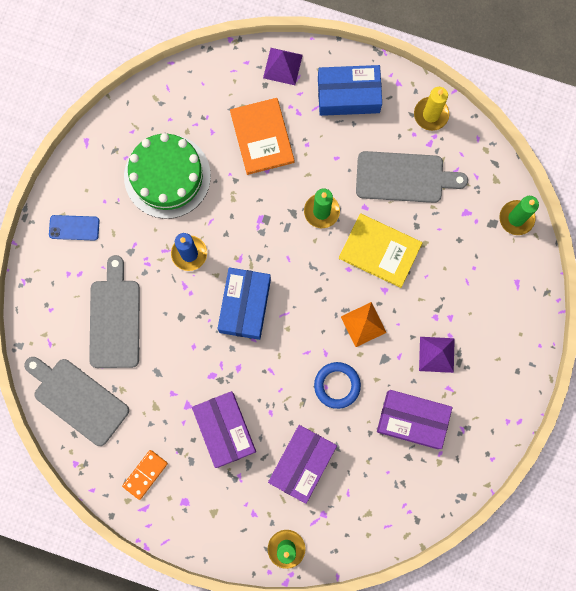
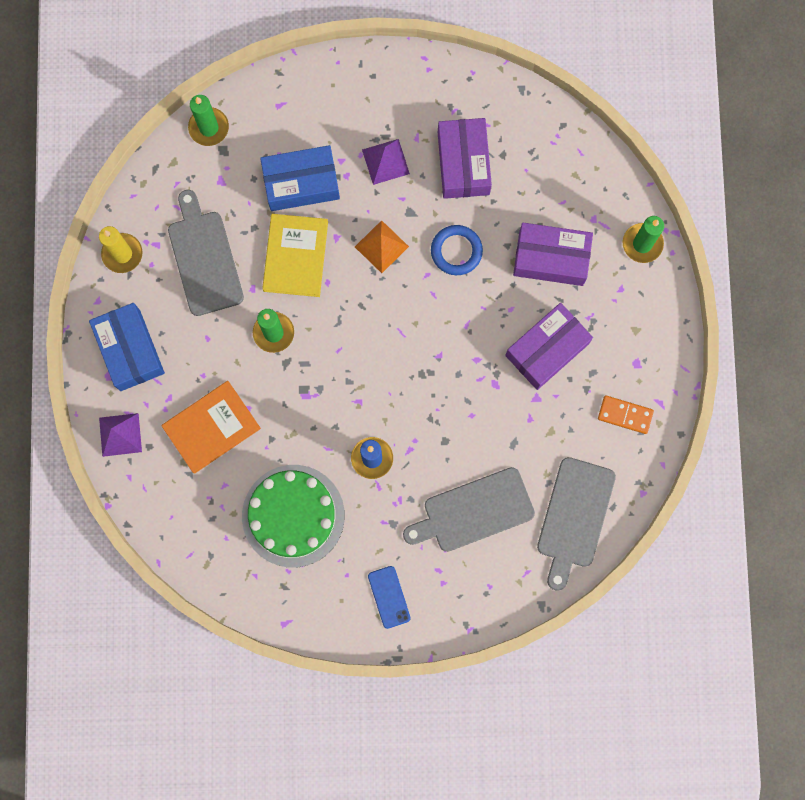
camera: 110 degrees left, 0 degrees up
(245, 305) = (407, 377): blue box -> blue box (301, 183)

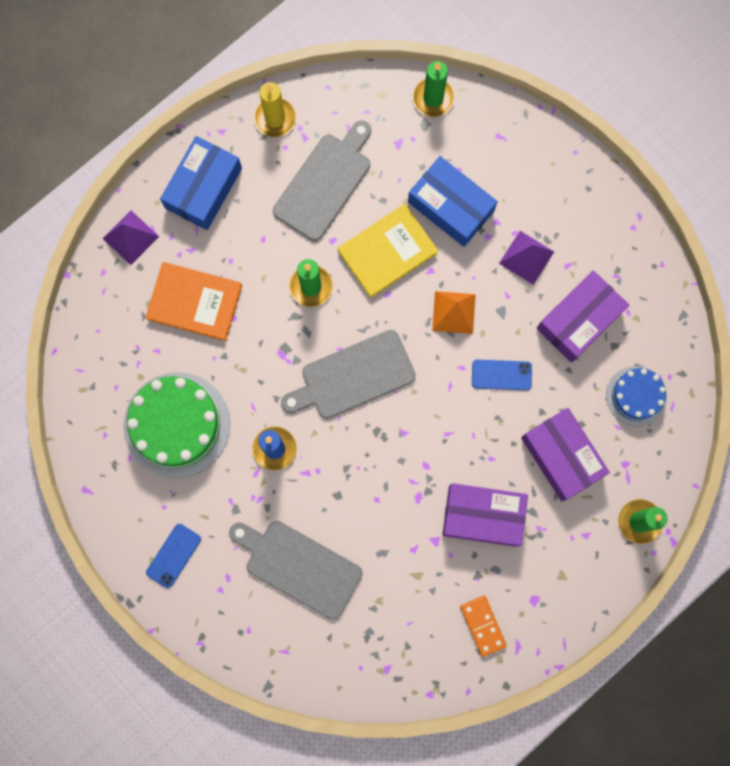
camera: 50 degrees right, 0 degrees up
(456, 251) = (501, 375): blue ring -> blue phone
(551, 170) = (636, 396): none -> blue cake
(574, 517) = (362, 653): grey cutting board -> grey cutting board (353, 376)

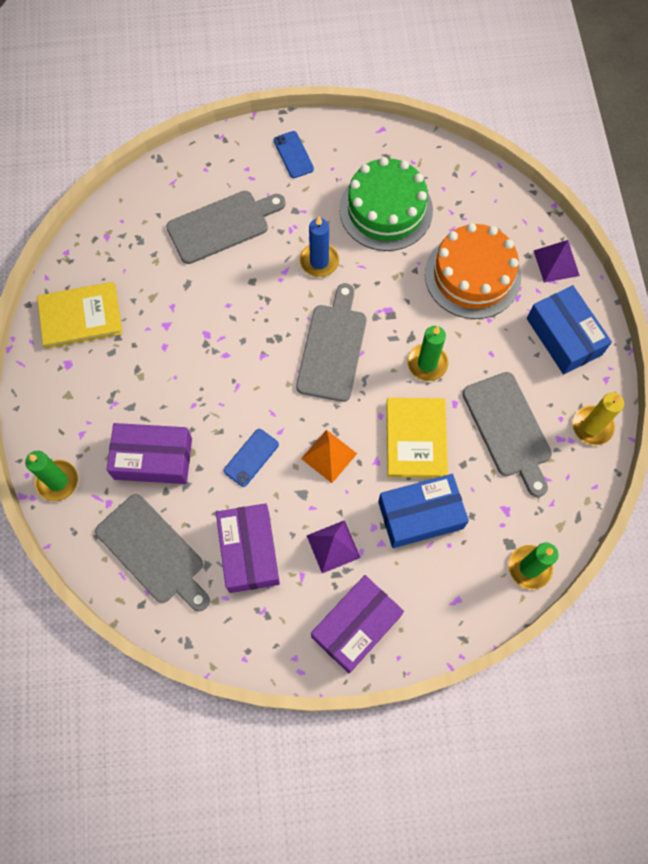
camera: 125 degrees right, 10 degrees down
(194, 302) = (472, 275): orange book -> orange cake
(482, 626) = (81, 317): orange domino -> yellow book
(483, 516) = (156, 370): purple box -> purple box (356, 626)
(636, 396) = (153, 552): blue cake -> grey cutting board

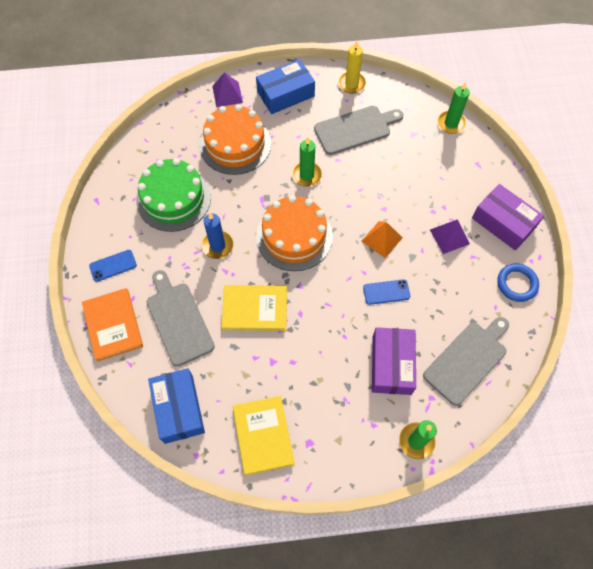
camera: 90 degrees left, 5 degrees down
(219, 162) = (113, 325): none -> orange book
(249, 551) = (459, 292): purple box -> none
(251, 457) = (386, 292): blue phone -> blue phone turned 45 degrees counterclockwise
(259, 632) = (516, 284): none -> blue ring
(333, 348) = (294, 236): grey cutting board -> orange cake
(416, 439) = (365, 184): yellow book -> yellow book (255, 309)
(420, 515) = (421, 183): blue box -> blue box (179, 409)

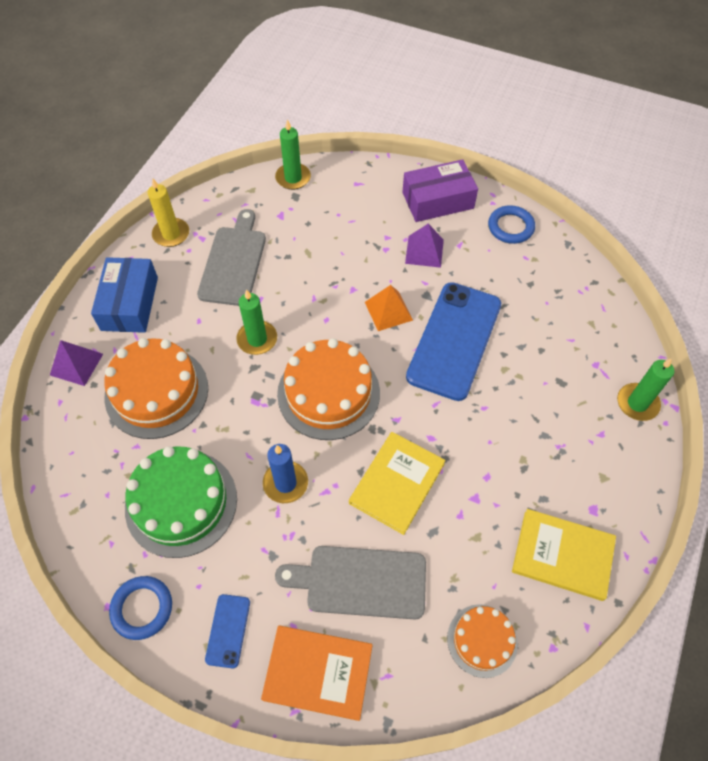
camera: 60 degrees left, 5 degrees down
(103, 216) = (142, 608): none -> blue ring
(179, 409) = (482, 640): blue box -> orange cake
(386, 292) = (454, 340): blue phone -> blue phone, size x2.31
(391, 365) = (541, 380): purple box -> none
(467, 360) = (570, 311): grey cutting board -> none

